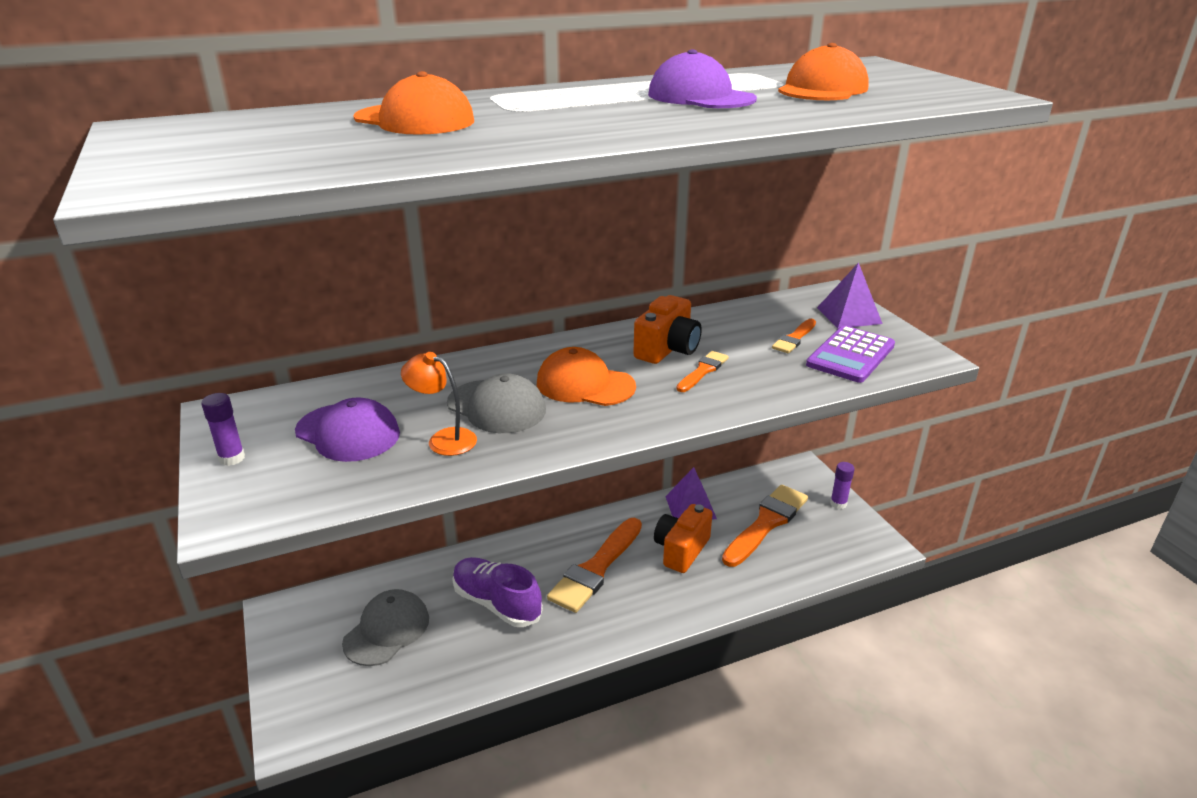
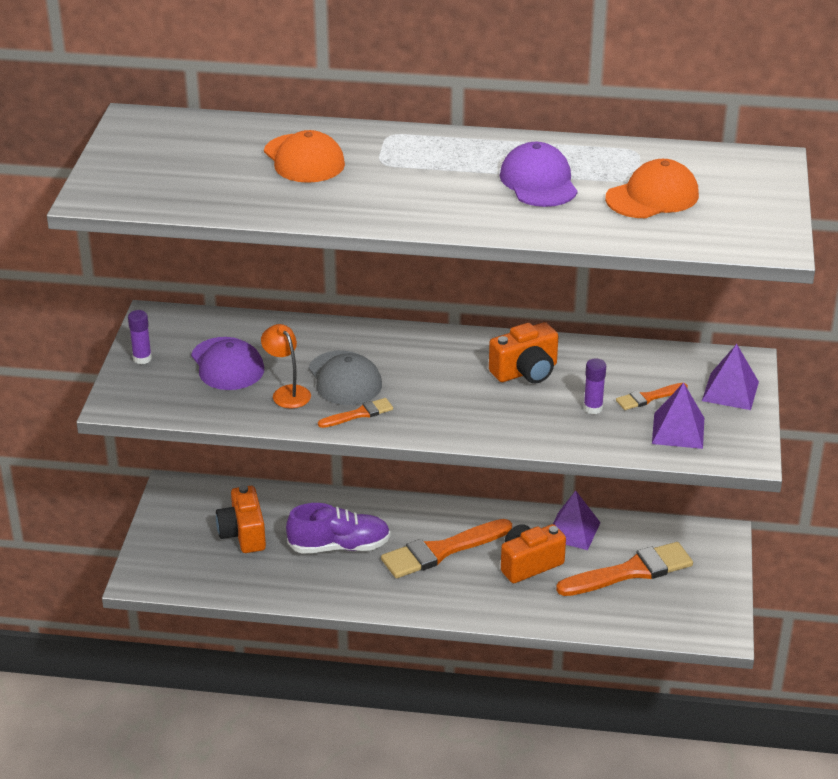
camera: 30 degrees right, 5 degrees up
(387, 630) = (243, 534): grey cap -> orange camera
(496, 603) = (339, 546): purple shoe -> purple shoe turned 105 degrees clockwise
(585, 384) = (427, 382): orange cap -> none
(703, 371) = (533, 402): orange brush -> orange brush (359, 414)
(838, 504) = (721, 581): purple glue stick -> purple glue stick (593, 408)
(851, 355) = (678, 430): purple calculator -> purple pyramid

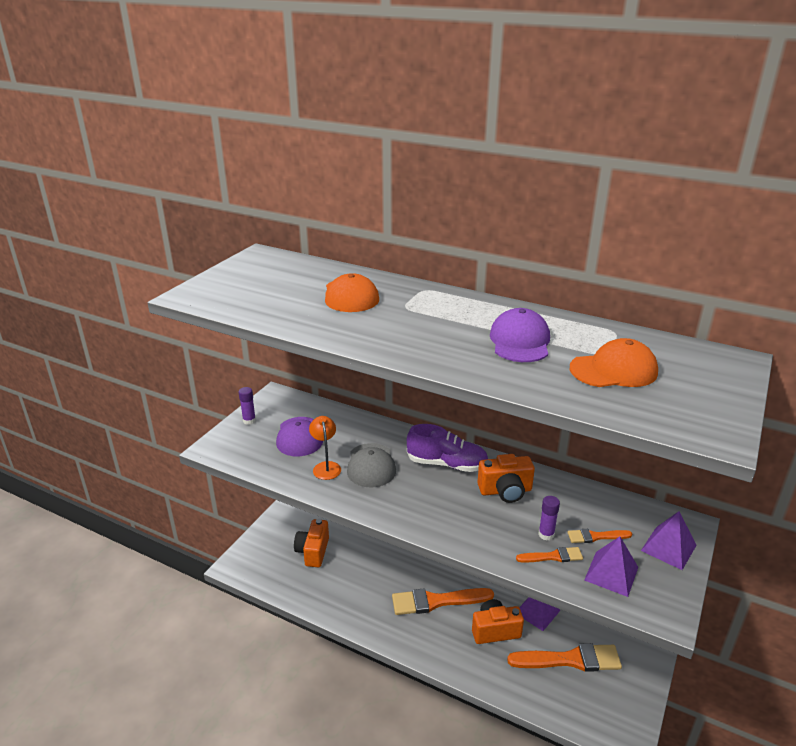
camera: 20 degrees right, 5 degrees down
(339, 546) = (369, 578): purple shoe -> purple shoe (447, 464)
(359, 414) = (366, 495): orange brush -> orange brush (552, 556)

